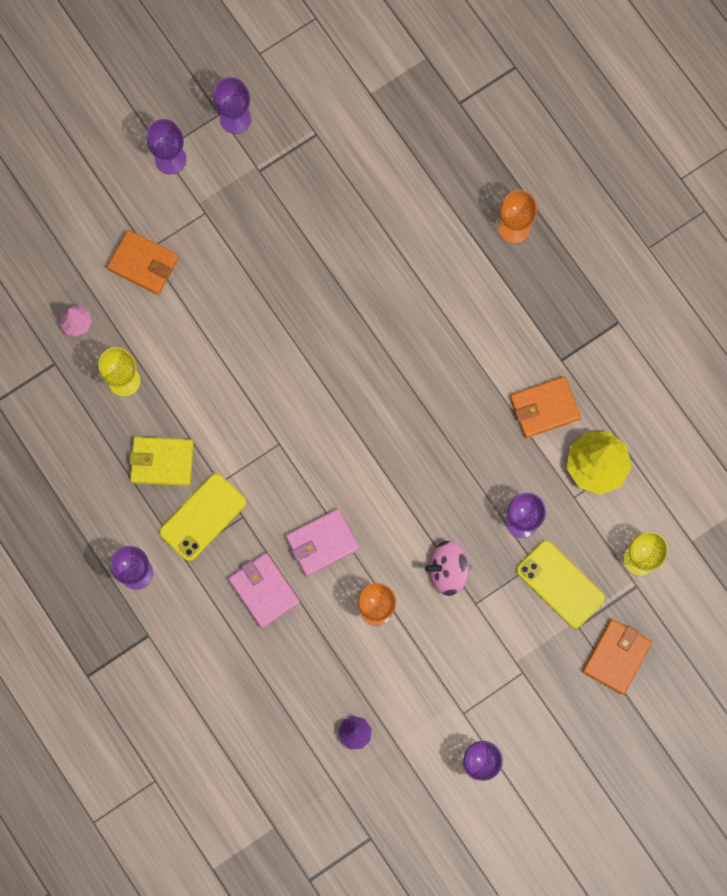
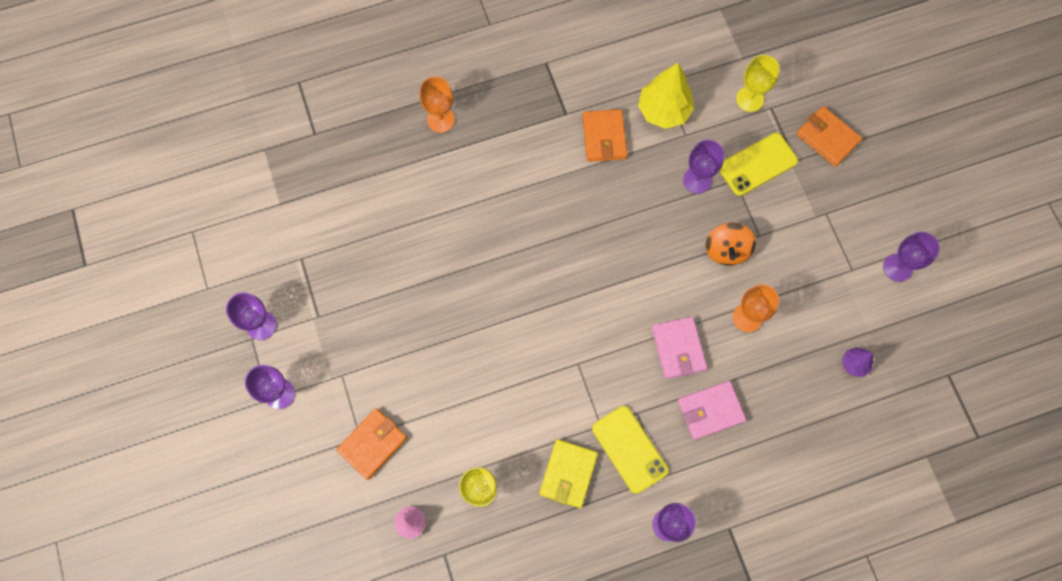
camera: 75 degrees left, 5 degrees down
(447, 571) = (726, 250): pink spinning top -> orange spinning top

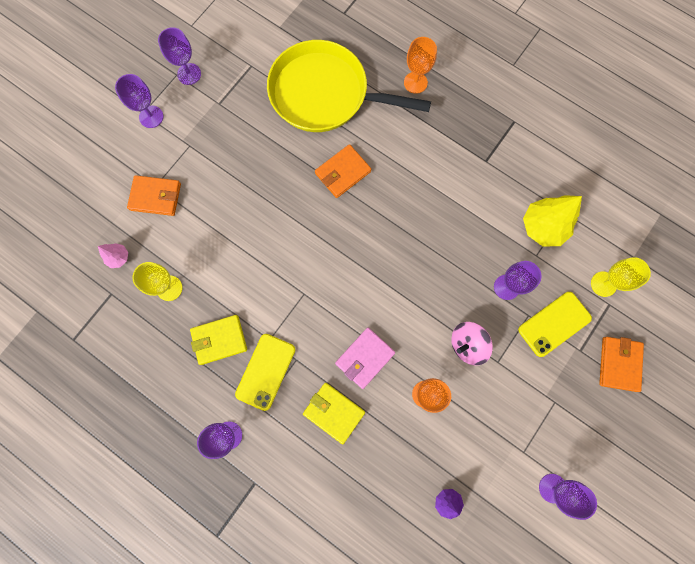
camera: 55 degrees right, 5 degrees up
(388, 209) = (324, 94): none -> yellow pan
(604, 137) = (488, 199): orange wallet -> orange wallet (343, 172)
(710, 411) = (334, 412): pink wallet -> yellow wallet
(726, 250) = (467, 344): orange spinning top -> pink spinning top
(757, 164) = (554, 324): yellow phone -> yellow phone turned 60 degrees counterclockwise

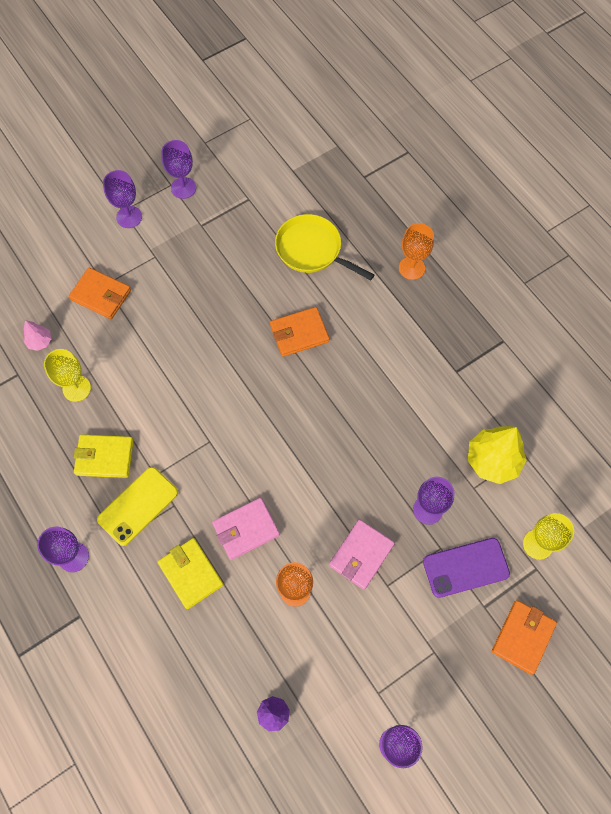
camera: 20 degrees right, 10 degrees down
(324, 94) = (312, 250): yellow pan -> yellow pan, size x0.61
(467, 344) = (361, 555): pink spinning top -> pink wallet
(554, 324) = (465, 567): yellow phone -> purple phone

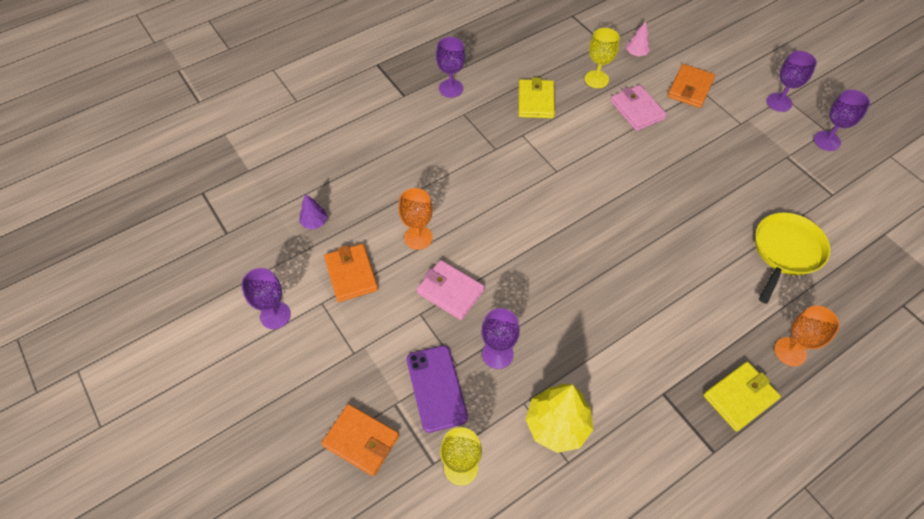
camera: 90 degrees right, 10 degrees down
(138, 506) = (494, 125): yellow phone -> none
(191, 573) = (435, 162): yellow wallet -> yellow wallet (740, 397)
(246, 529) = (474, 200): pink wallet -> pink wallet (637, 110)
(299, 333) = (681, 240): orange wallet -> orange wallet (351, 274)

